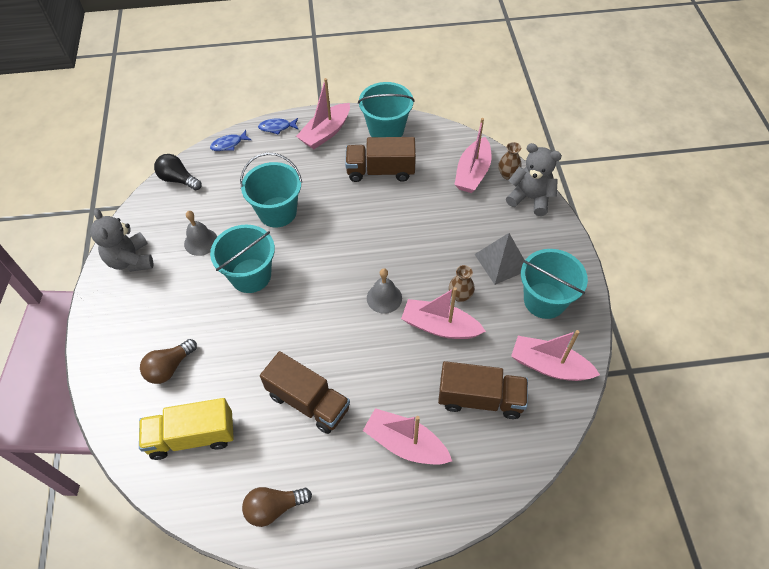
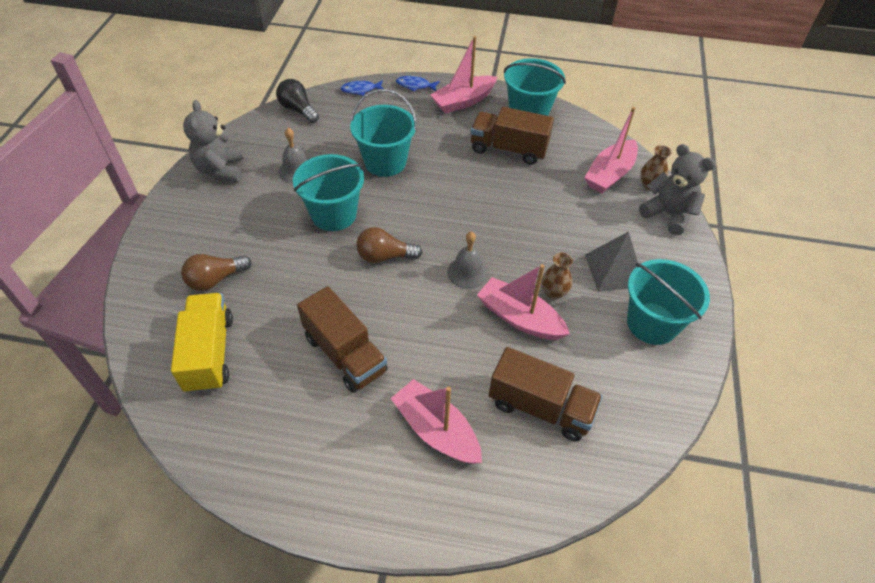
camera: 15 degrees right, 5 degrees down
(192, 436) = (209, 353): yellow truck -> yellow truck turned 75 degrees clockwise
(274, 508) = (264, 453): brown light bulb -> brown light bulb (385, 256)
(549, 366) = (635, 395): pink boat -> none

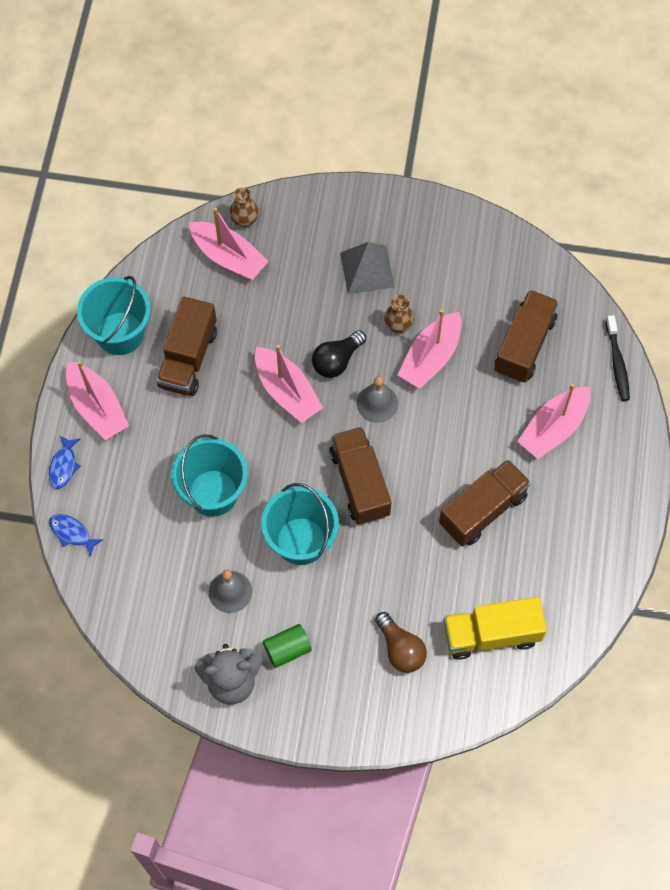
camera: 90 degrees left, 15 degrees up
(237, 203) = (287, 649): none -> green cylinder
(298, 110) = (114, 607): black light bulb -> black light bulb (337, 361)
(360, 90) = (72, 533): blue fish -> blue fish turned 135 degrees clockwise
(385, 256) = (360, 483): brown light bulb -> brown truck
(479, 209) = (287, 391): none -> pink boat
(524, 512) = (617, 363): none -> black toothbrush
(652, 323) = (429, 246): turquoise bucket -> none
(668, 214) = (288, 209): grey teddy bear -> none

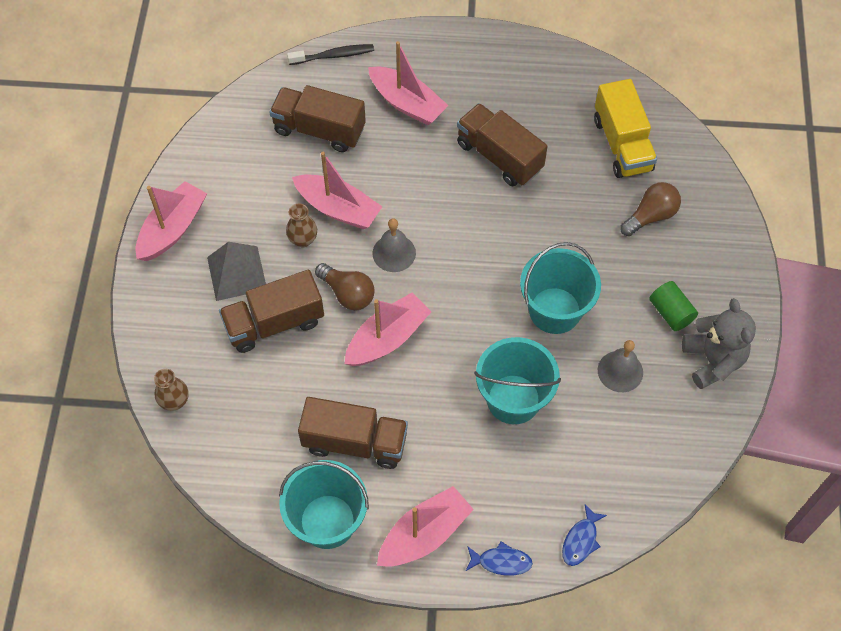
camera: 95 degrees left, 5 degrees down
(228, 257) = (223, 413): pink boat -> pink boat (172, 229)
(337, 361) = (347, 293): black light bulb -> brown light bulb
(360, 483) = (484, 262): brown truck -> brown truck (274, 323)

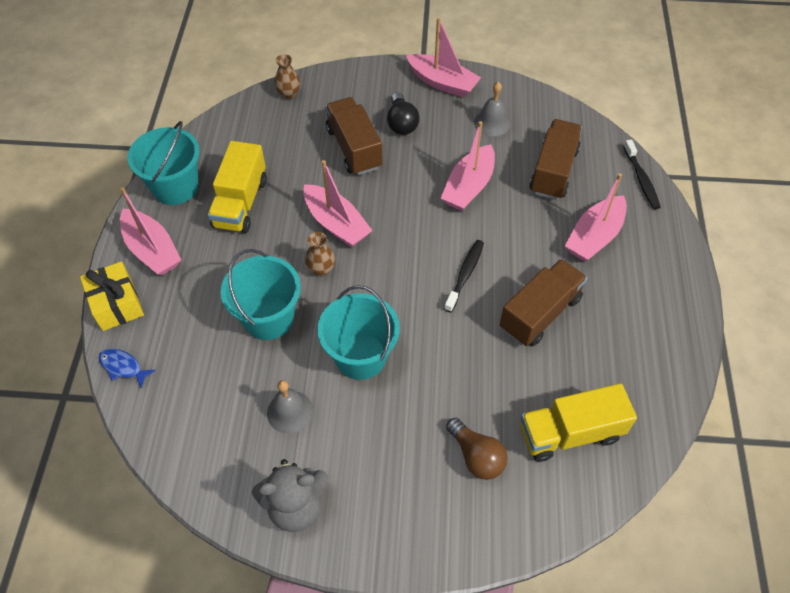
camera: 90 degrees right, 5 degrees down
(237, 273) = (401, 123): grey pyramid -> black light bulb
(303, 240) = (435, 164): brown vase -> brown vase (321, 269)
(347, 293) = (381, 195): brown light bulb -> none
(355, 442) = (241, 203): brown truck -> yellow truck
(394, 253) = (423, 227): grey bell -> grey bell (492, 123)
(455, 217) = (465, 274): none -> black toothbrush
(501, 562) = (117, 304): blue fish -> yellow gift
(671, 313) = (355, 467): green cylinder -> none

